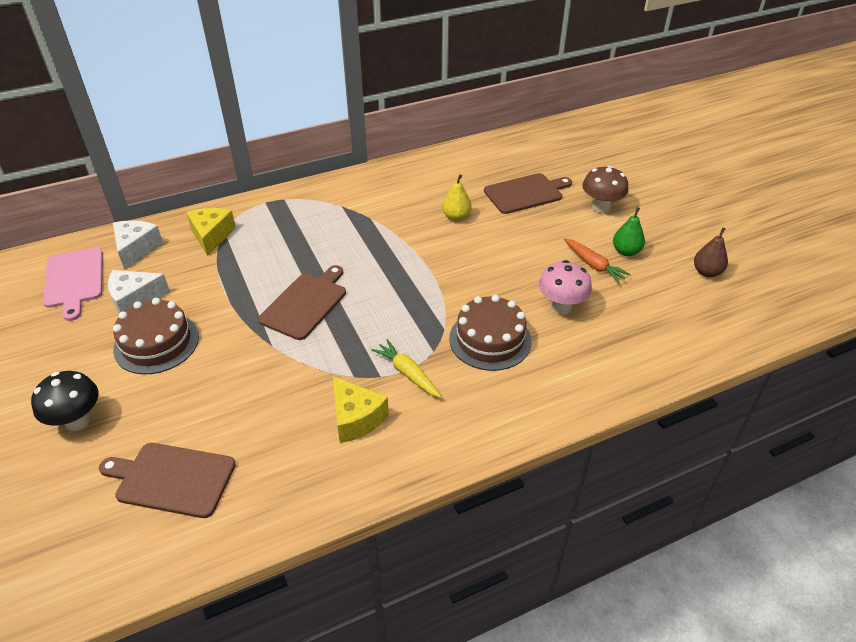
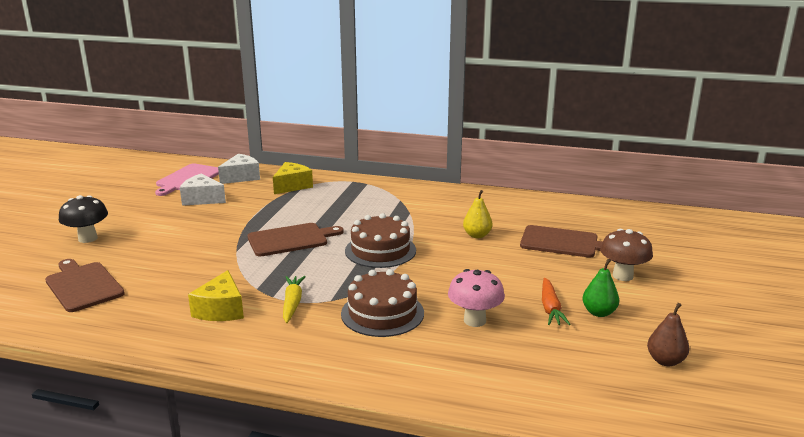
camera: 40 degrees right, 20 degrees down
(156, 343) = (179, 222): brown cake -> brown cake (380, 250)

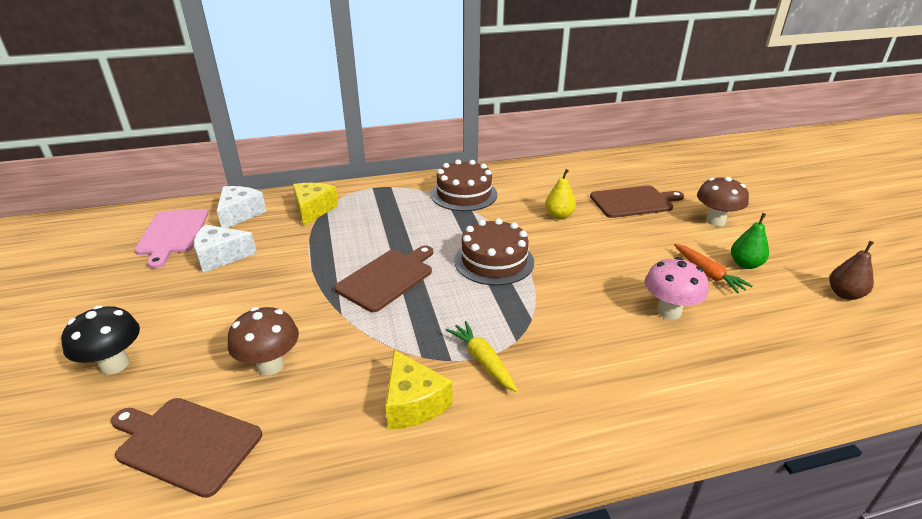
camera: 30 degrees left, 10 degrees up
(164, 264) = (270, 365): none -> brown mushroom
(382, 313) = (583, 336): brown cake -> brown cake (464, 194)

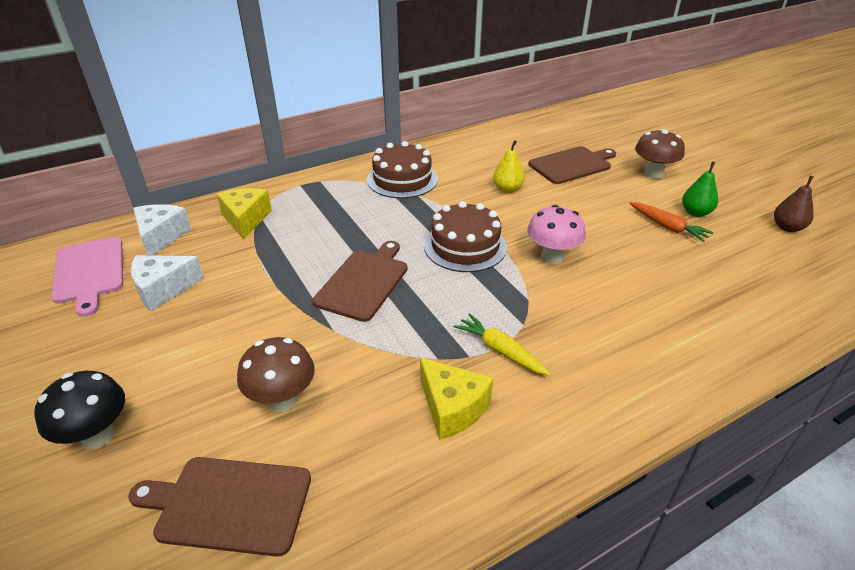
camera: 15 degrees left, 5 degrees up
(669, 311) = (649, 269): pink mushroom -> pink mushroom (552, 257)

